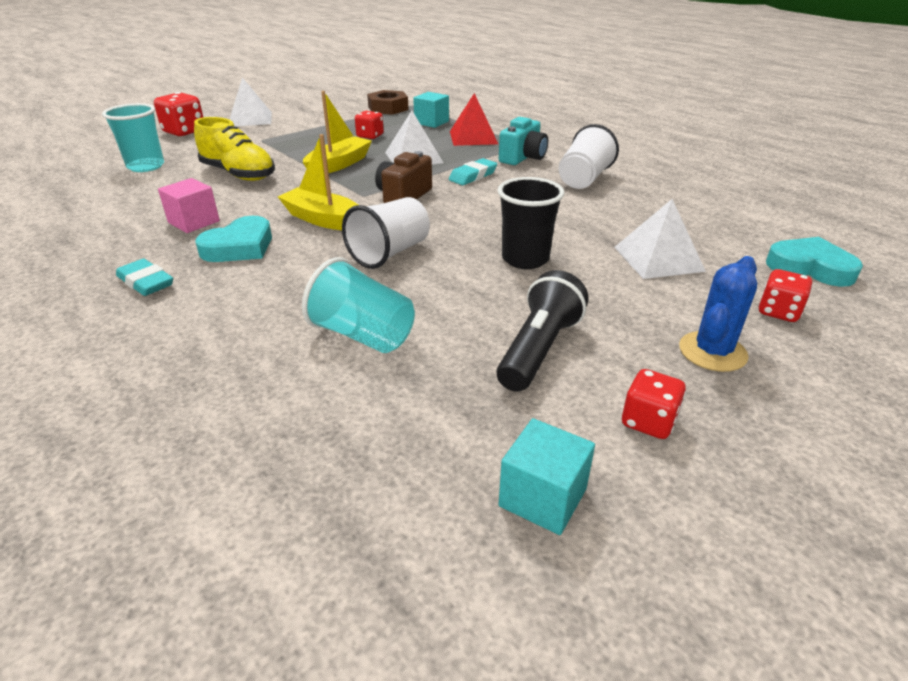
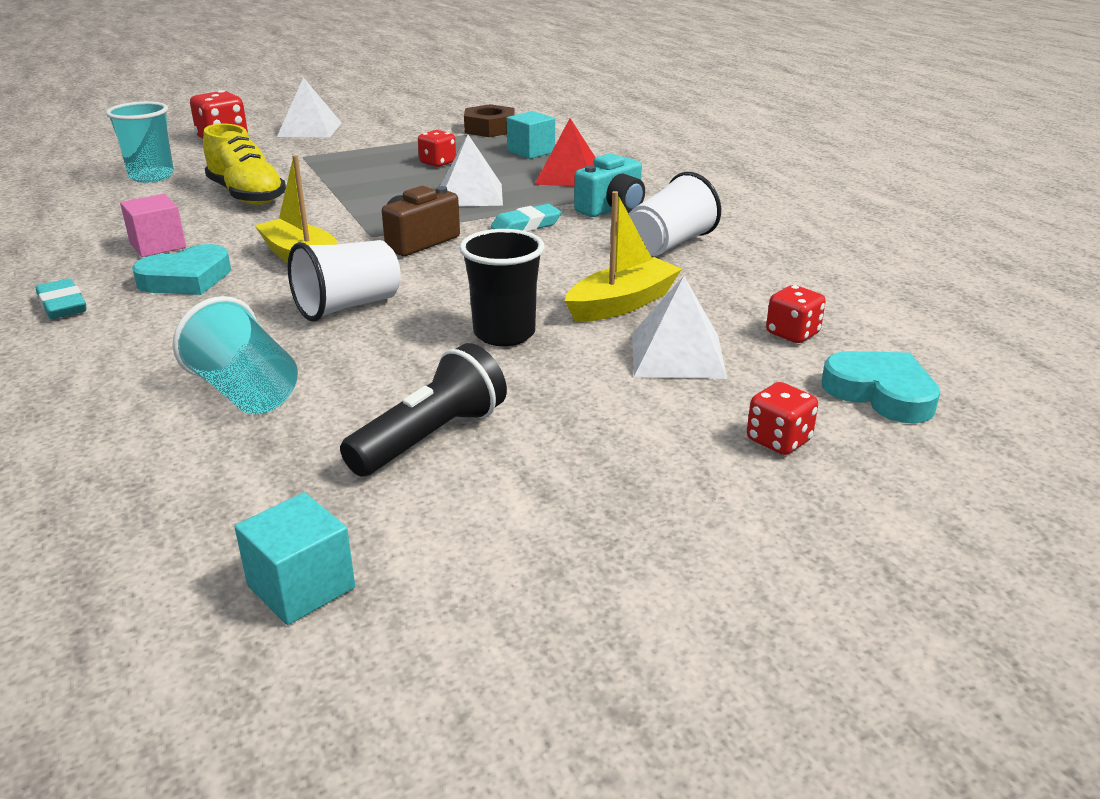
camera: 15 degrees right, 5 degrees down
(339, 164) = (371, 195): yellow boat -> yellow boat (622, 304)
(648, 422) = (489, 534): red dice -> red dice (792, 334)
(712, 352) = (642, 473): blue cactus -> none

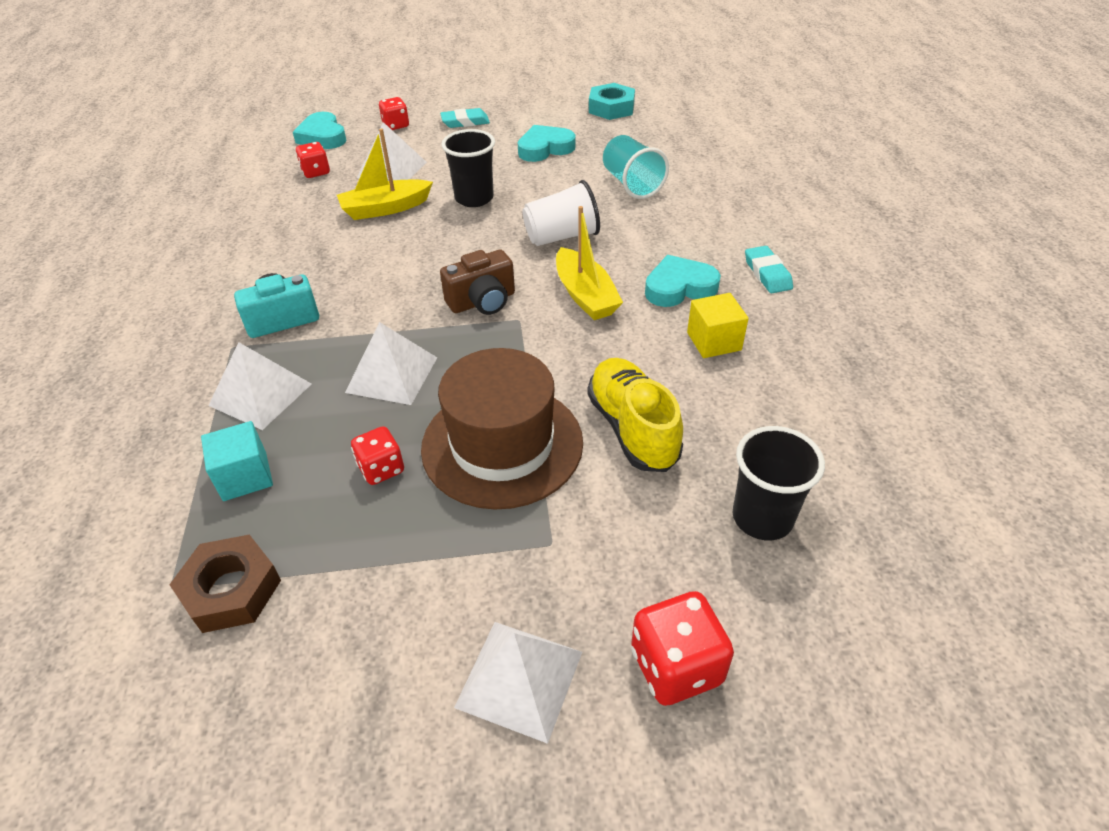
camera: 160 degrees left, 15 degrees up
(151, 176) = (762, 518): turquoise cup -> black cup
(158, 245) = (714, 341): pink cube -> yellow cube
(301, 587) = (611, 108): turquoise cube -> turquoise nut
(353, 179) = (502, 444): none -> brown hat
(430, 437) = (545, 148): black flashlight -> turquoise heart
(526, 225) = (378, 307): turquoise eraser -> turquoise eraser (465, 122)
(569, 176) = (261, 394): red pyramid -> white pyramid
(670, 244) = (291, 259): white cup -> none

